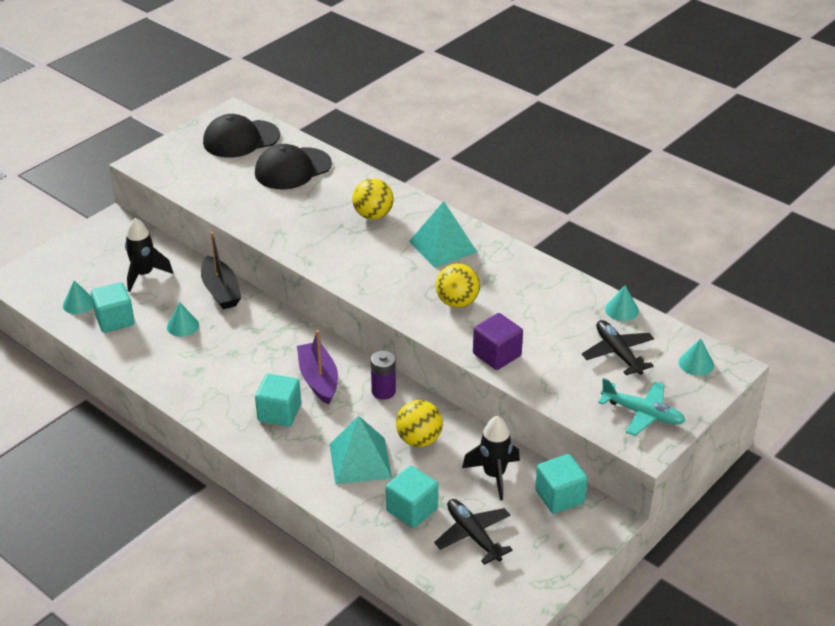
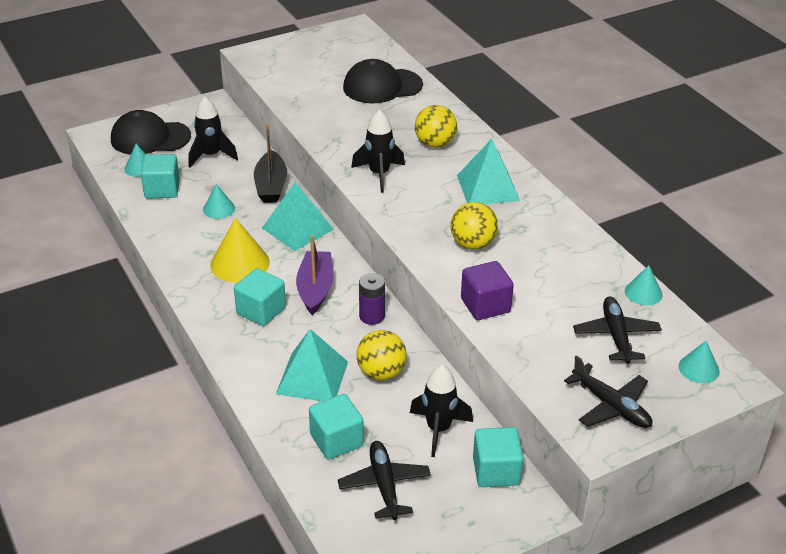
camera: 20 degrees right, 0 degrees up
(233, 373) = (240, 263): none -> yellow cone
(241, 139) = (349, 51): black cap -> black cap (150, 138)
(269, 326) = (297, 228): none -> turquoise pyramid
(338, 257) = (379, 174): none -> black rocket
(642, 413) = (611, 406): turquoise plane -> black plane

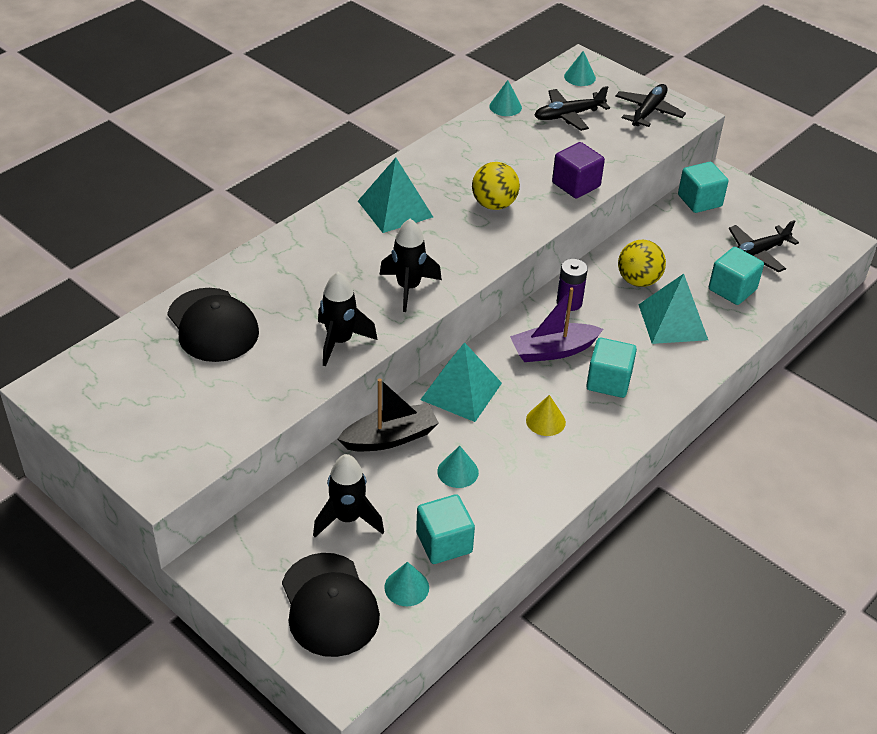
camera: 110 degrees left, 5 degrees up
(240, 263) = (545, 421): yellow cone -> yellow cone, size x0.57
(435, 144) = (328, 258): yellow ball -> none
(438, 429) = (679, 236): black rocket -> black rocket (340, 341)

